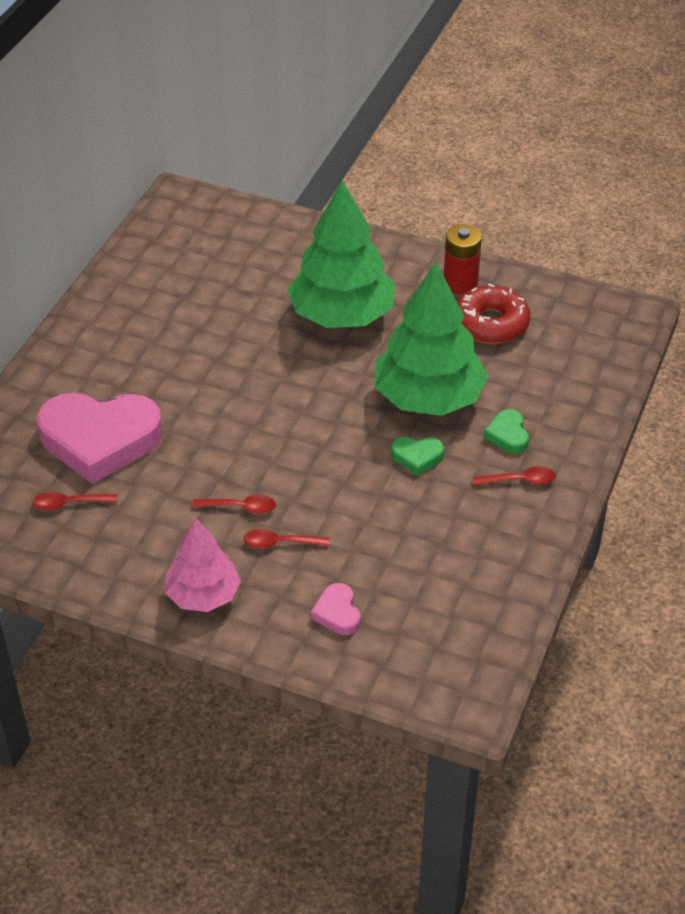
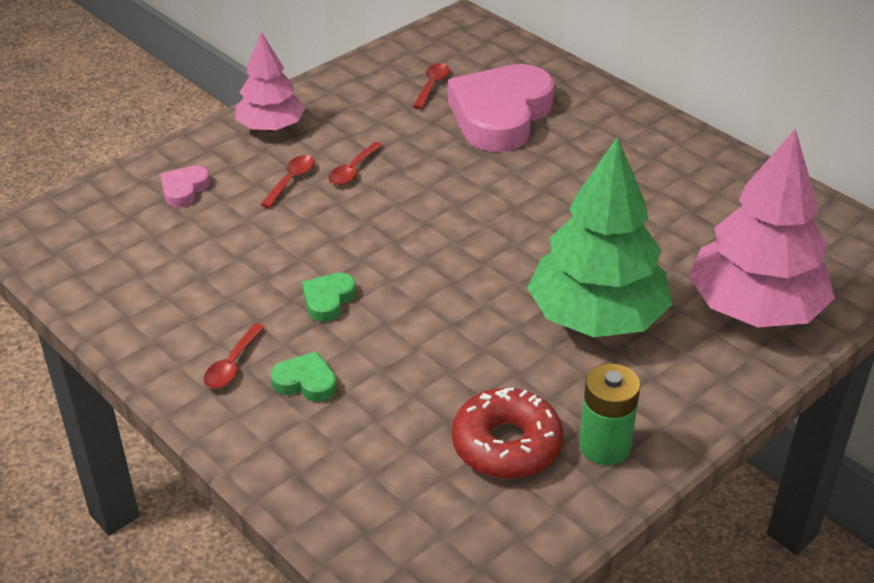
camera: 115 degrees right, 5 degrees down
(284, 247) = (755, 309): none -> pink tree
(337, 613) = (184, 189): pink heart -> pink heart turned 75 degrees counterclockwise
(428, 398) = (410, 340): green tree -> none
(460, 283) = (604, 446): red battery -> green battery

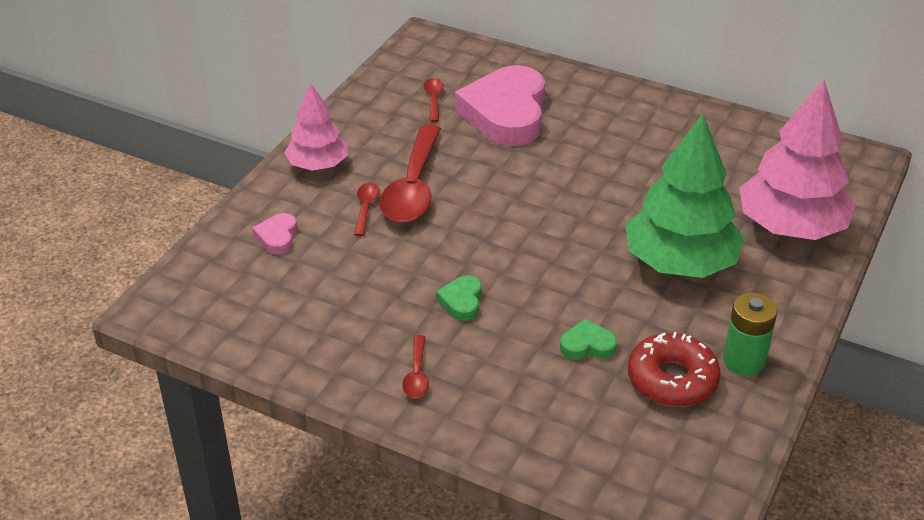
camera: 20 degrees left, 0 degrees up
(305, 382) = (486, 373): green heart -> green heart (587, 345)
(353, 170) = (413, 187): red spoon -> red spoon, size x2.22

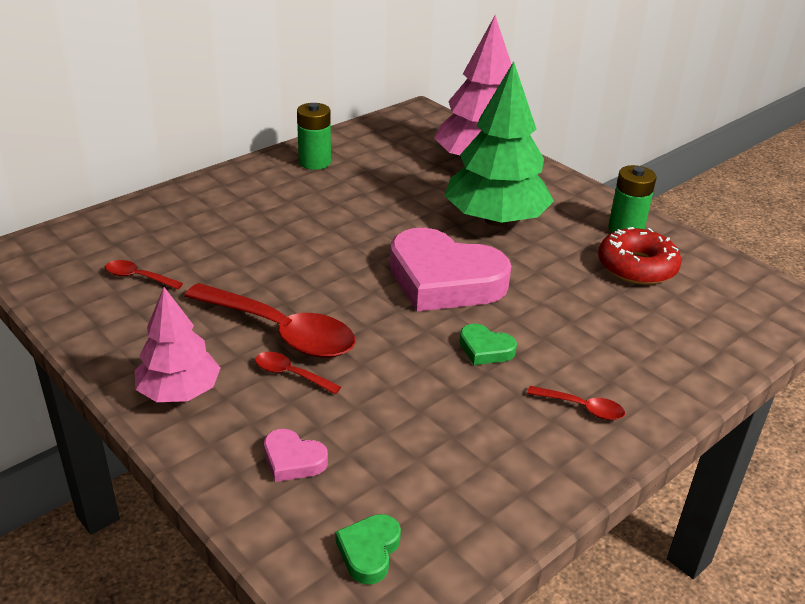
camera: 70 degrees left, 5 degrees down
(506, 113) = (209, 241): pink heart -> pink heart (444, 280)
(587, 345) = (579, 295): green heart -> green heart (369, 551)
(685, 124) = (314, 162): none -> green battery

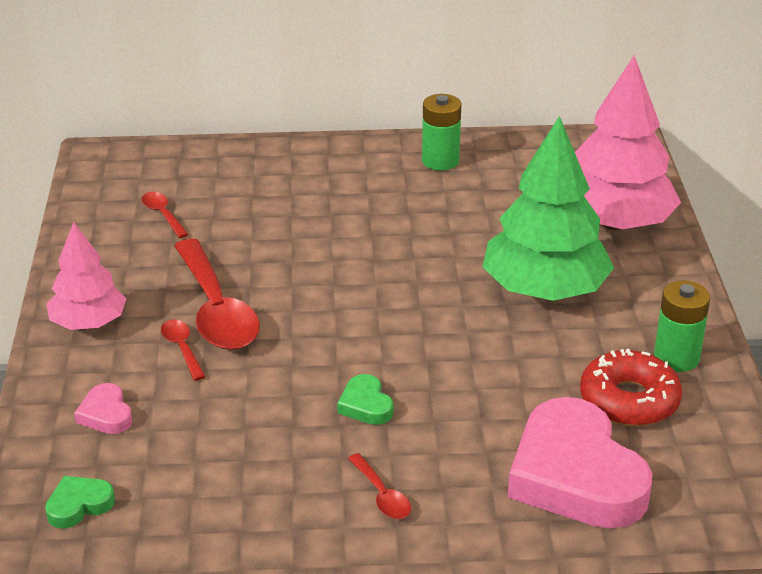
camera: 40 degrees right, 0 degrees up
(444, 280) = (412, 327): pink heart -> pink heart (575, 475)

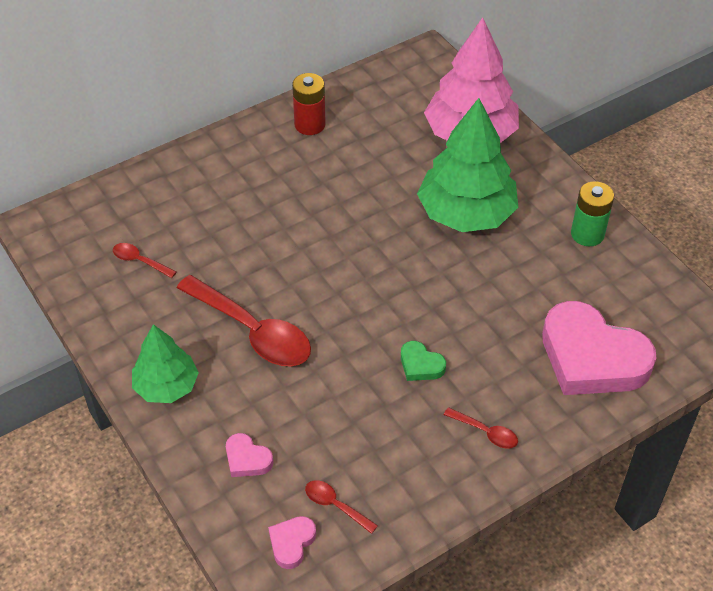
camera: 30 degrees left, 15 degrees up
(79, 505) = (291, 543): green heart -> pink heart
(88, 323) = (166, 386): pink tree -> green tree
(182, 348) = (255, 377): red spoon -> red spoon (335, 505)
(440, 161) = (310, 124): green battery -> red battery
(629, 400) = (582, 282): red donut -> none

